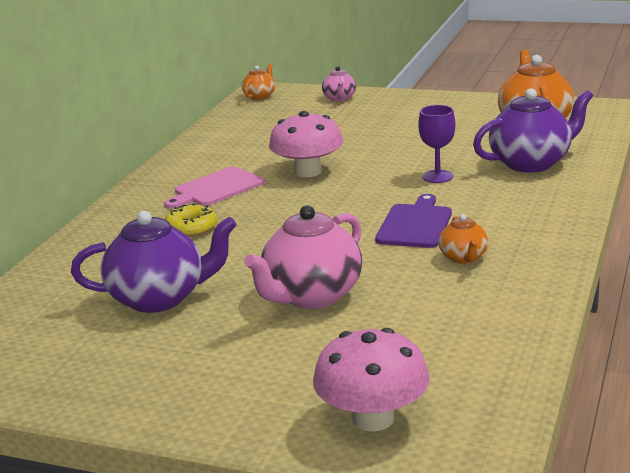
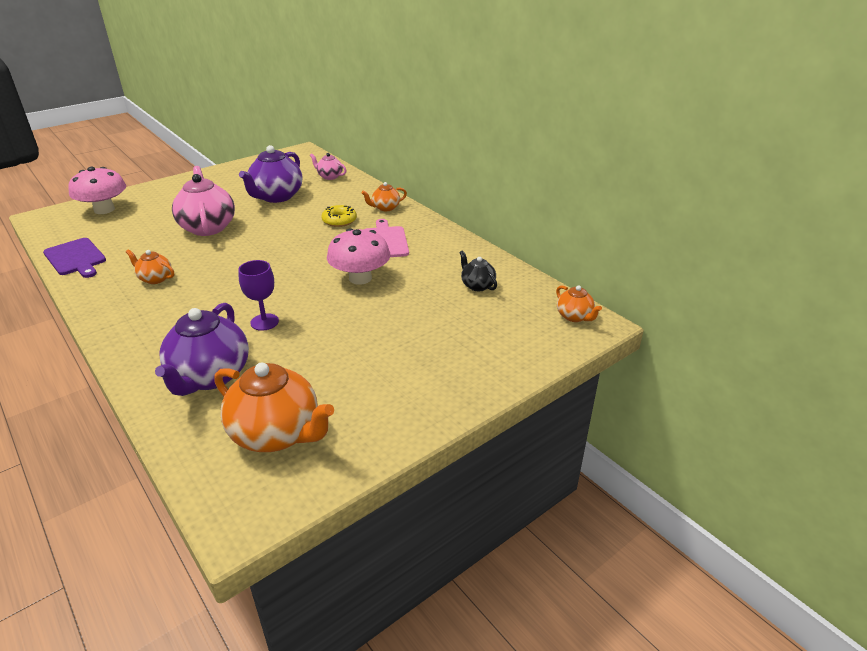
camera: 120 degrees right, 10 degrees up
(123, 218) = (385, 208): none -> orange teapot
(255, 131) = (477, 285): none -> black teapot
(339, 98) = (513, 355): pink teapot -> pink teapot (329, 176)
(415, 224) = (218, 282): purple cutting board -> purple cutting board (76, 258)

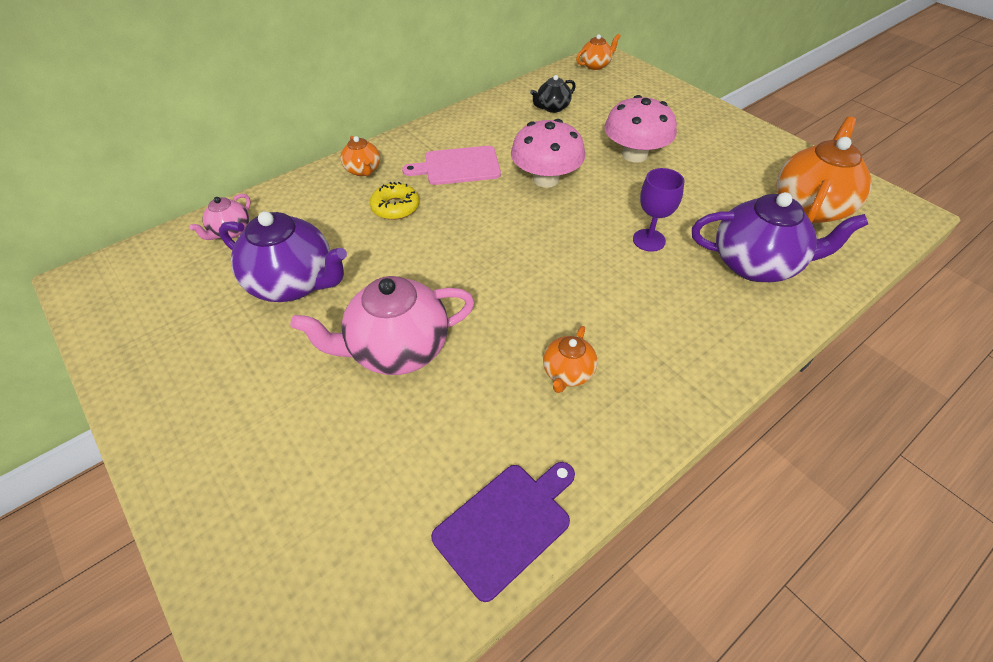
camera: 90 degrees left, 15 degrees up
(104, 210) = (282, 562): pink mushroom -> pink mushroom (634, 155)

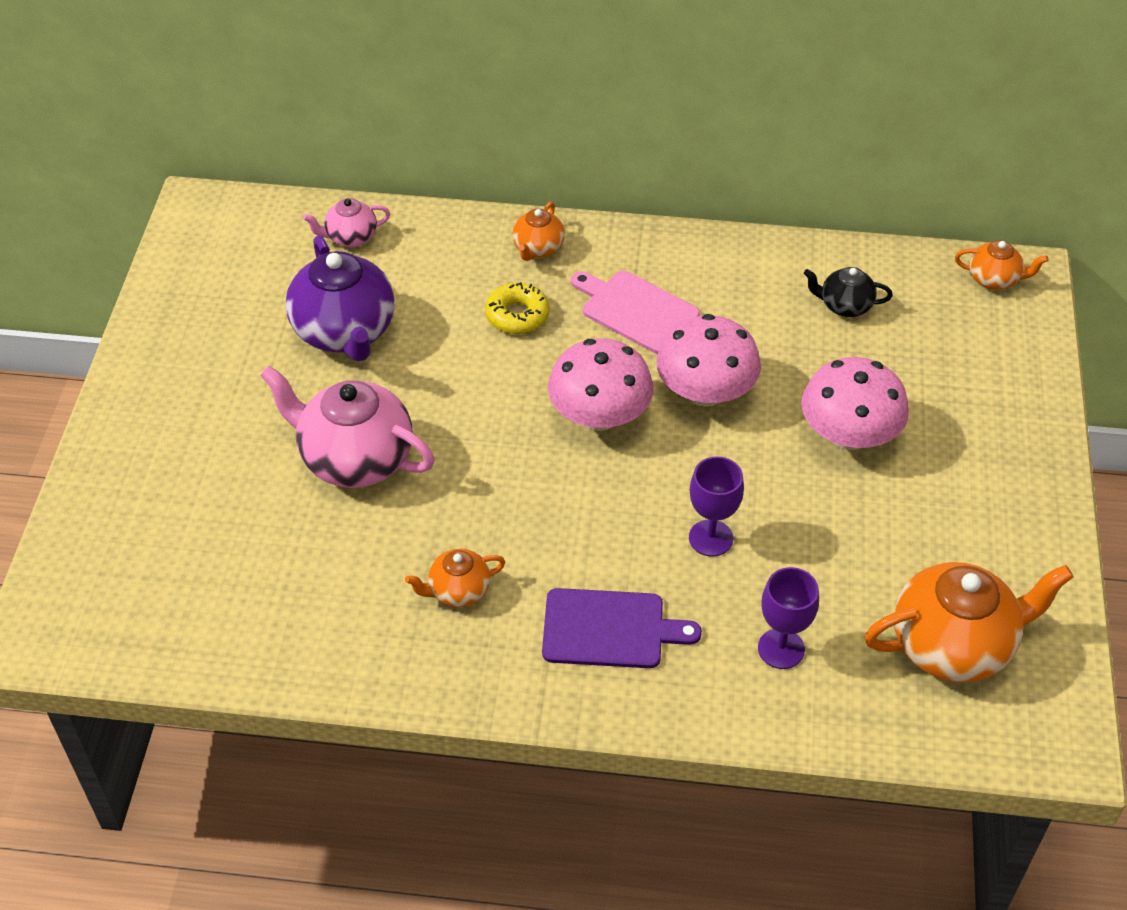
camera: 45 degrees right, 0 degrees up
(506, 525) = (271, 653): purple cutting board -> purple cutting board (609, 629)
(510, 224) = (599, 416): none -> pink mushroom
(756, 264) = (781, 649): purple teapot -> purple goblet

